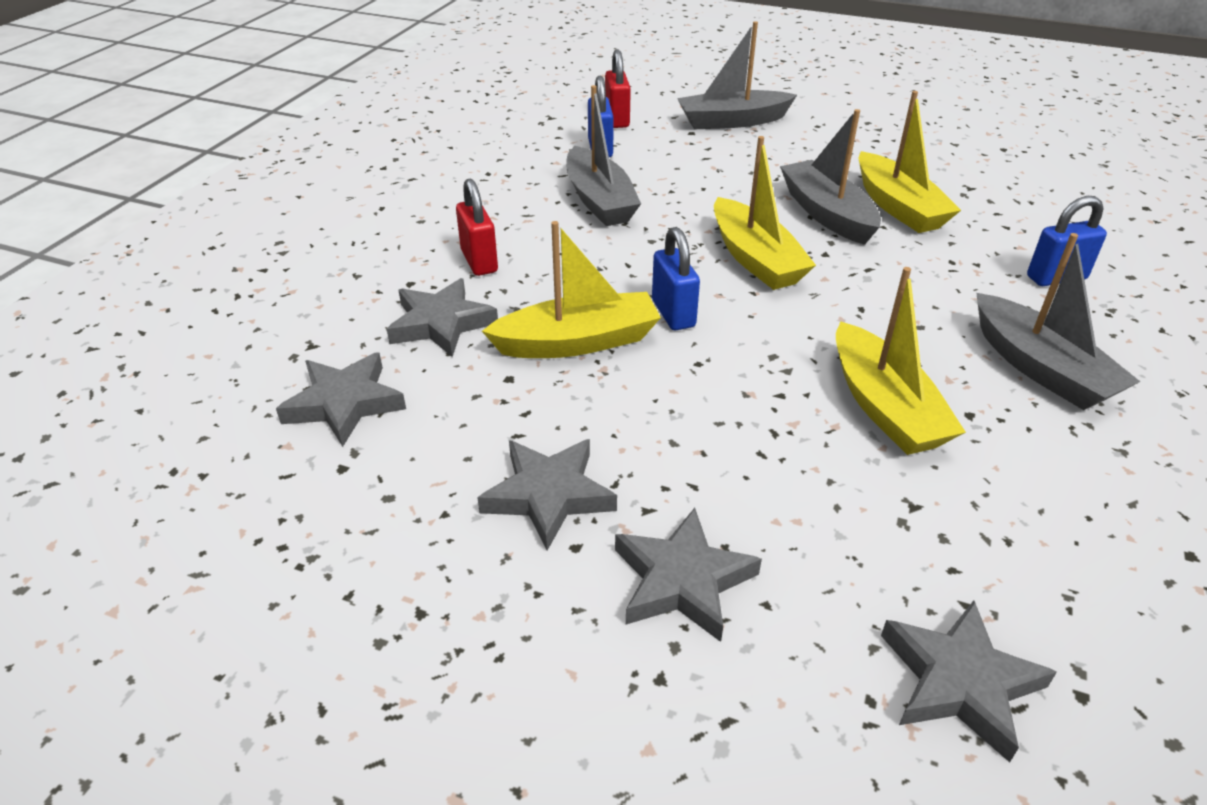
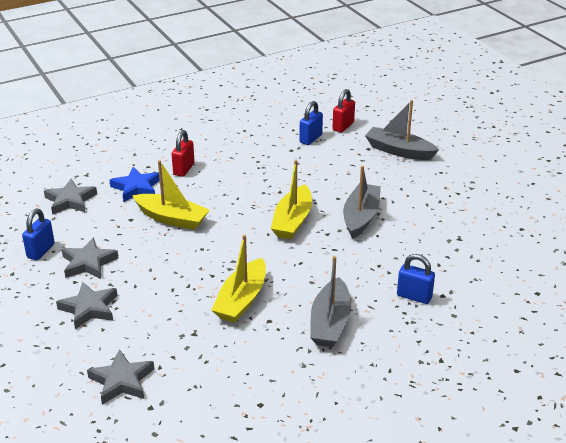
camera: 40 degrees right, 5 degrees down
(441, 324) = (136, 188): grey star -> blue star
(599, 201) = (270, 164): grey boat -> none
(673, 313) = (222, 226): blue padlock -> blue padlock (41, 251)
(898, 207) = (402, 230): yellow boat -> none

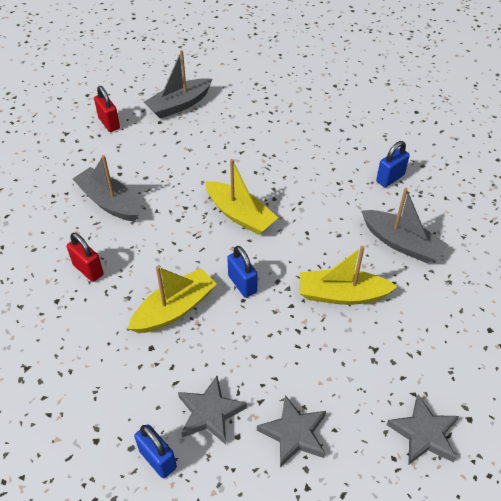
camera: 65 degrees left, 15 degrees up
(70, 200) = (71, 400): grey star -> none
(136, 188) = (92, 324): blue star -> none
(241, 300) = (341, 295): yellow boat -> yellow boat turned 135 degrees clockwise
(310, 139) = (111, 153): blue padlock -> blue padlock (242, 284)
(361, 217) = (263, 167): grey boat -> grey boat (109, 202)

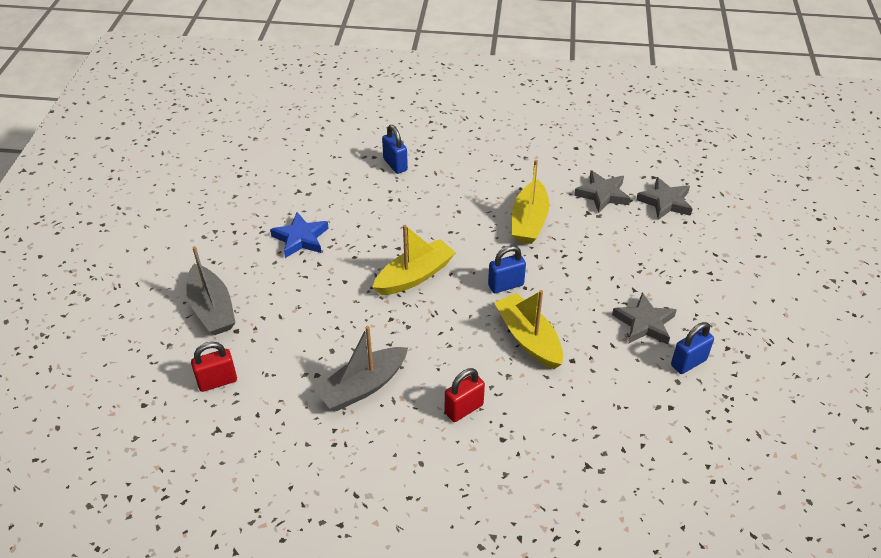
camera: 80 degrees left, 5 degrees down
(268, 135) = (301, 238): none -> blue star
(294, 434) = (665, 273): grey star -> grey star (602, 194)
(401, 243) = (478, 174): grey boat -> none

